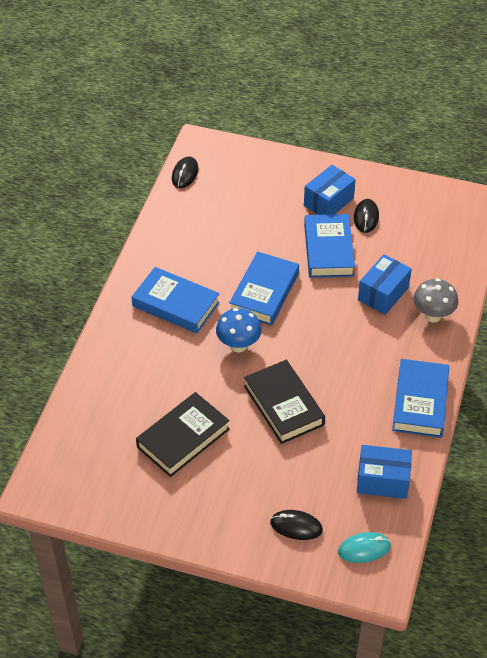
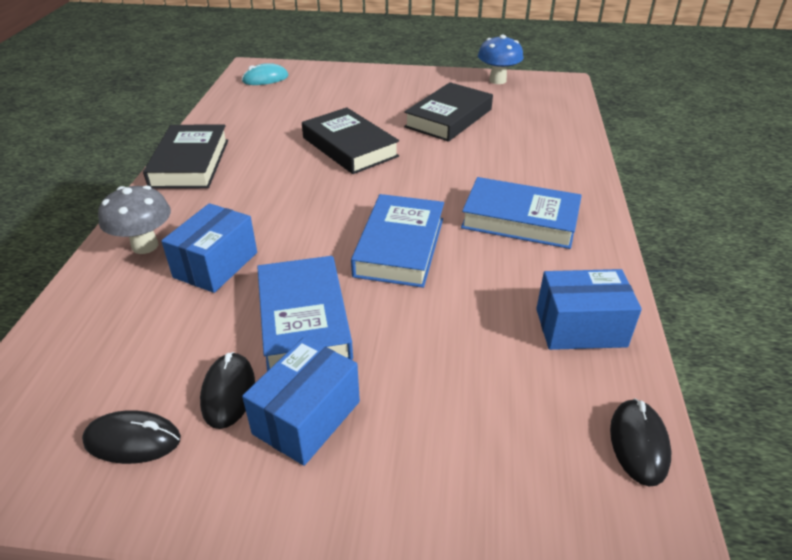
camera: 170 degrees right, 10 degrees down
(238, 345) = (417, 188): blue mushroom -> blue mushroom (497, 80)
(296, 526) = (325, 84): black mouse -> black mouse (132, 440)
(382, 480) = (244, 111): blue box -> blue box (580, 327)
(420, 402) = (190, 163): blue book -> black book

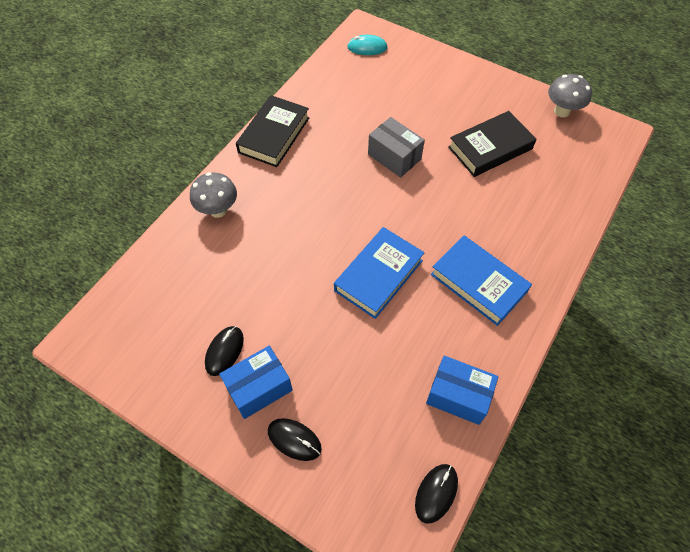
camera: 25 degrees right, 20 degrees up
(132, 440) = (165, 362): black mouse -> black mouse (294, 440)
(216, 265) = (254, 245): blue box -> none
(303, 319) = (288, 314): blue book -> none
(350, 147) = (394, 157): black book -> grey box
(497, 80) = (561, 111): blue mushroom -> grey mushroom

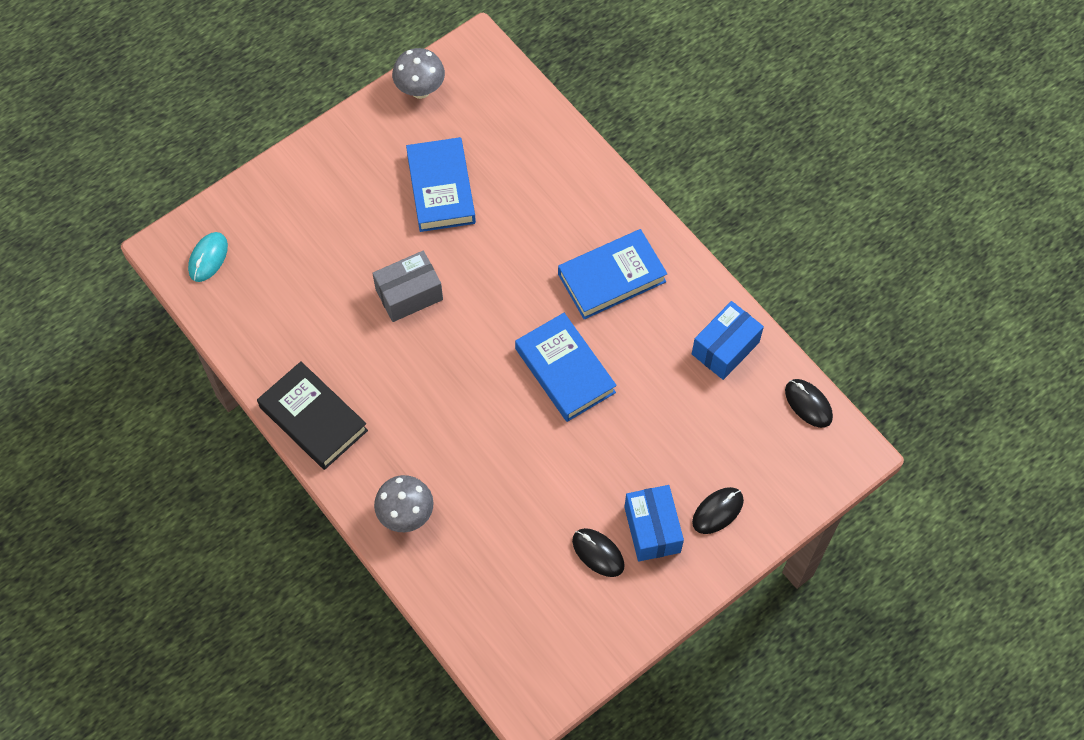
camera: 70 degrees left, 5 degrees up
(490, 148) = (441, 188): black book -> blue book

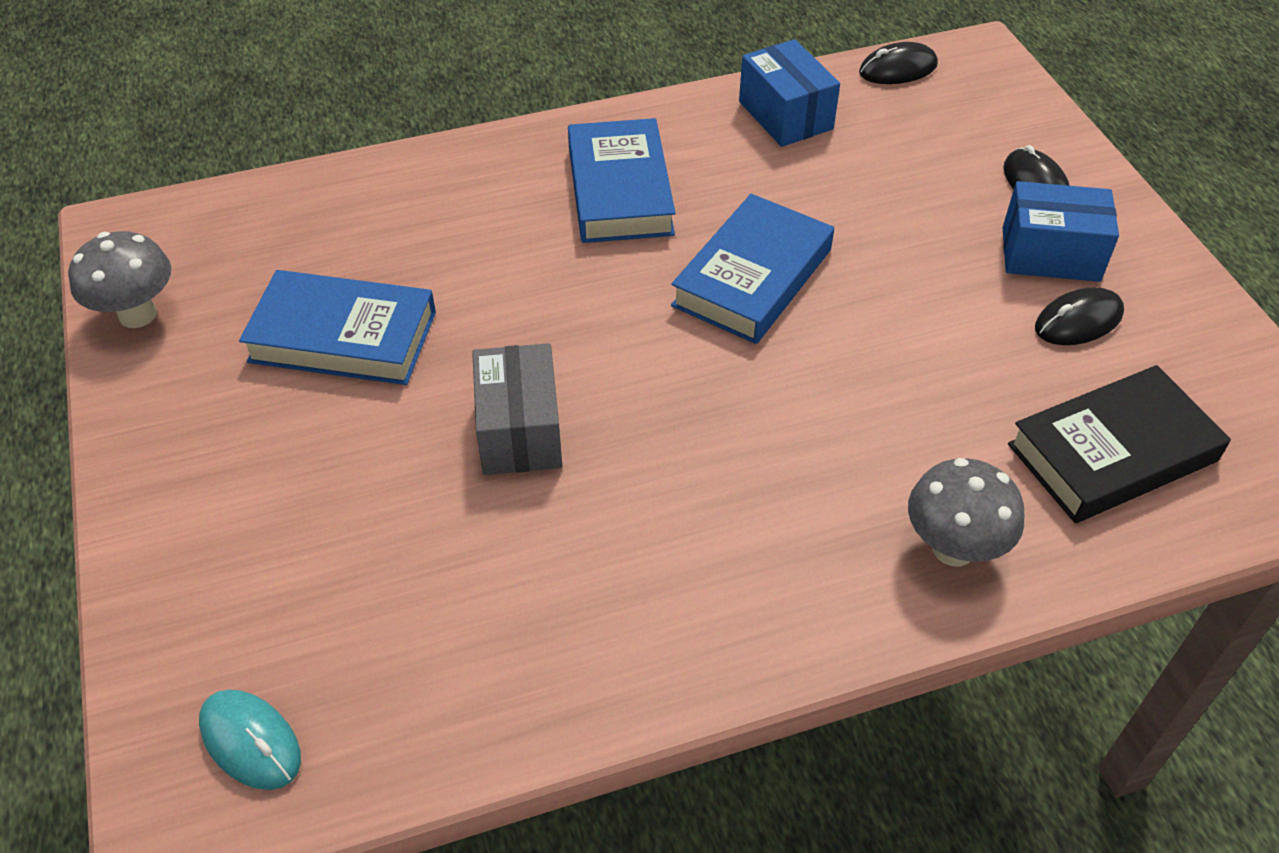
camera: 70 degrees left, 15 degrees down
(313, 418) = (707, 643): black book -> black book (1112, 452)
(565, 370) = (752, 277): blue book -> blue book turned 45 degrees counterclockwise

